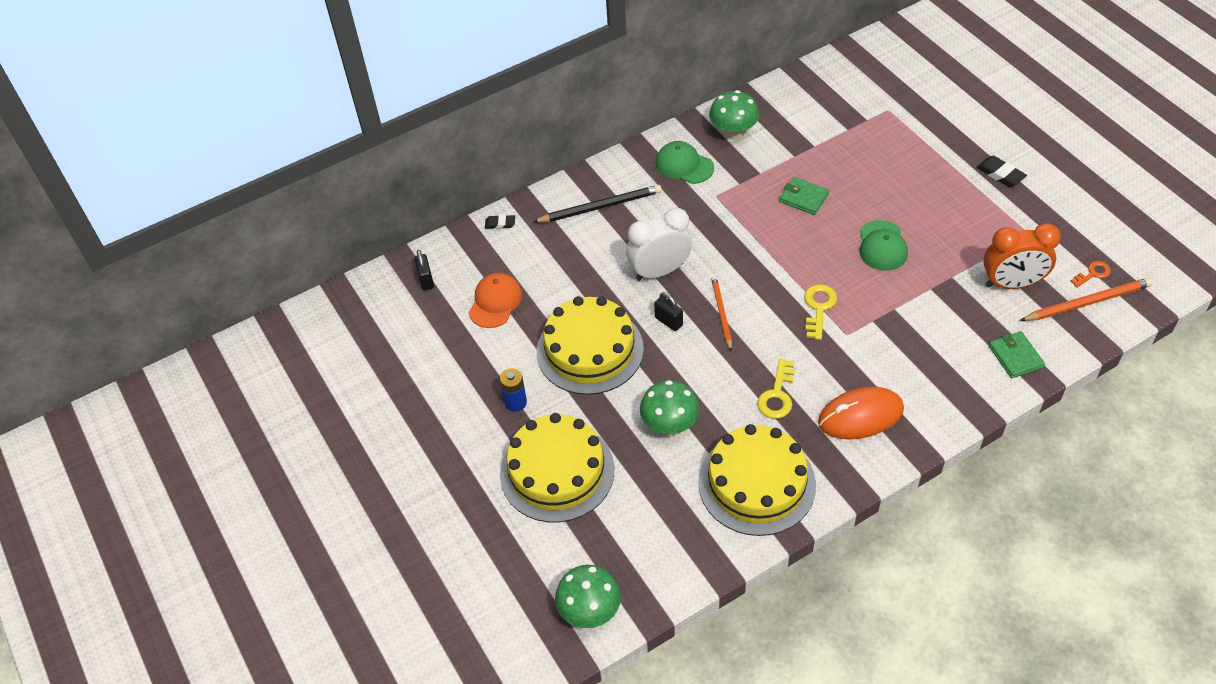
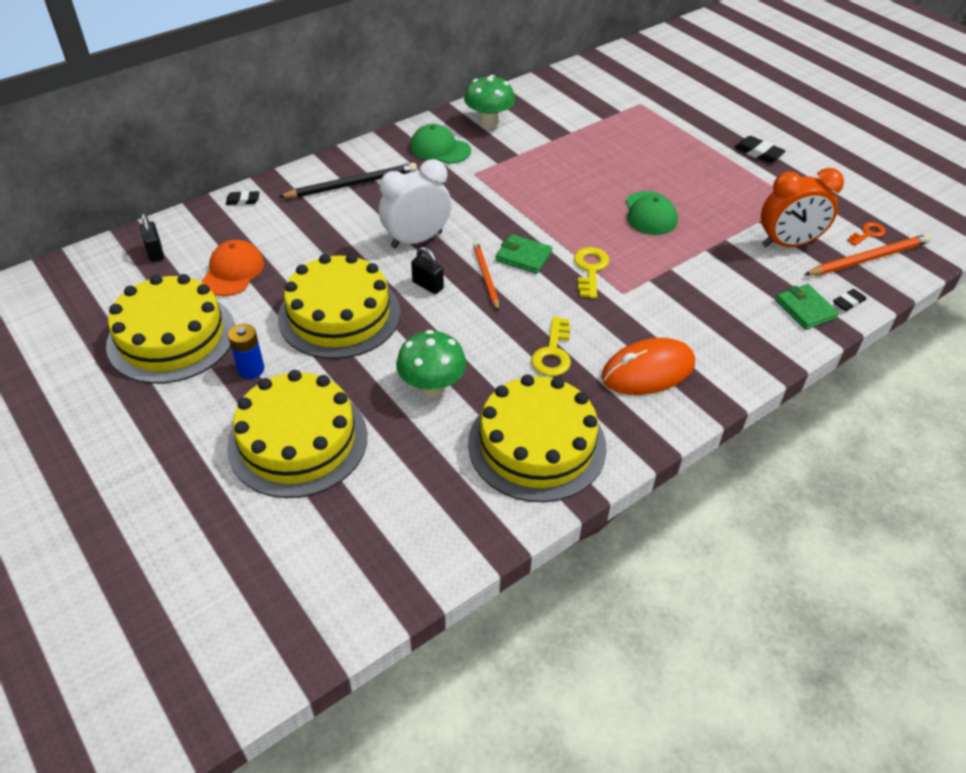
camera: 10 degrees left, 5 degrees down
(447, 368) = (171, 337): none -> yellow cake
(590, 612) = (336, 602): green mushroom -> none
(803, 198) = (564, 174): green wallet -> green wallet (523, 256)
(1058, 350) = (848, 302): none -> black eraser

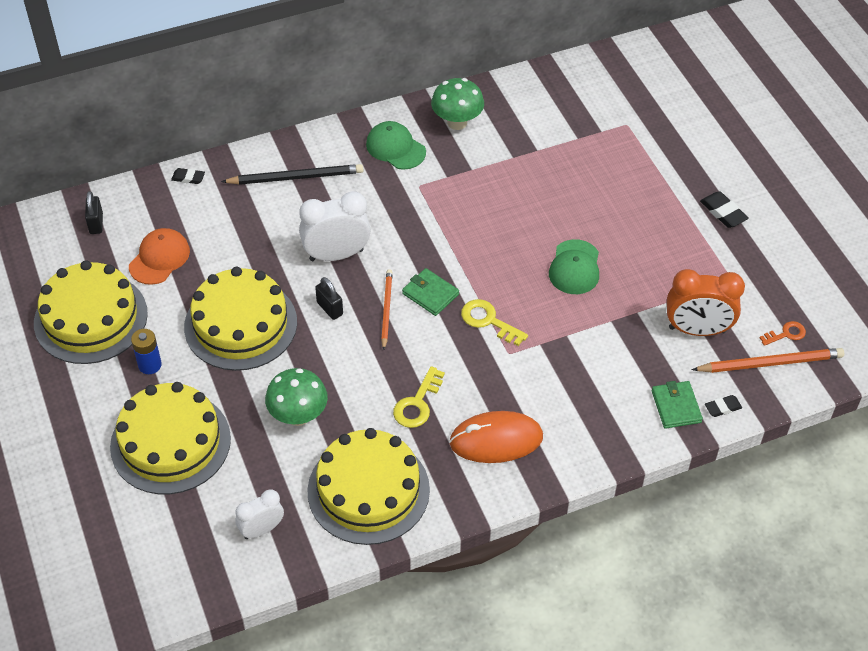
camera: 15 degrees right, 5 degrees up
(433, 510) = (262, 529): none -> white clock
(590, 269) = (488, 321): yellow key -> yellow key turned 75 degrees counterclockwise

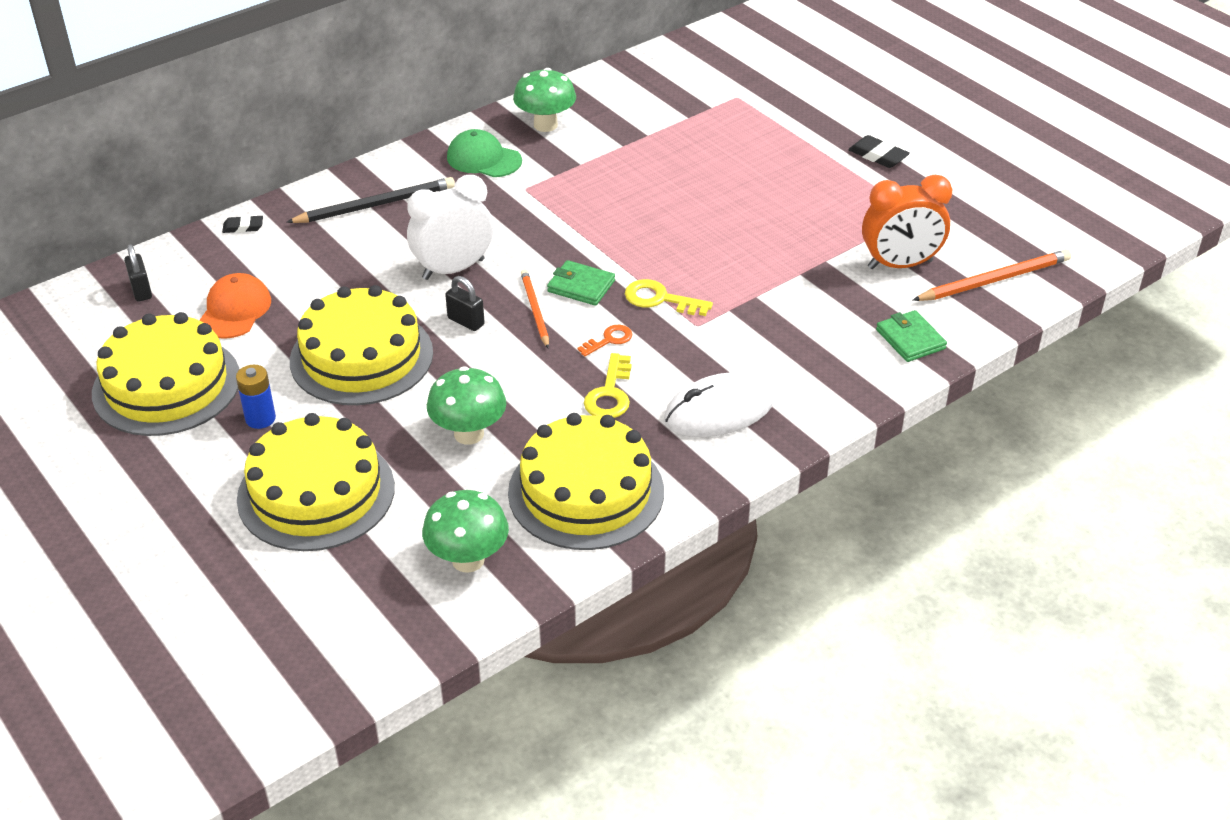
camera: 15 degrees left, 10 degrees down
(262, 529) = (468, 560): white clock -> green mushroom
(496, 440) = (718, 411): orange mouse -> white mouse
(574, 267) = (737, 232): green cap -> none
(723, 408) = (962, 330): black eraser -> none
(786, 334) = (998, 251): orange key -> orange key (609, 340)

